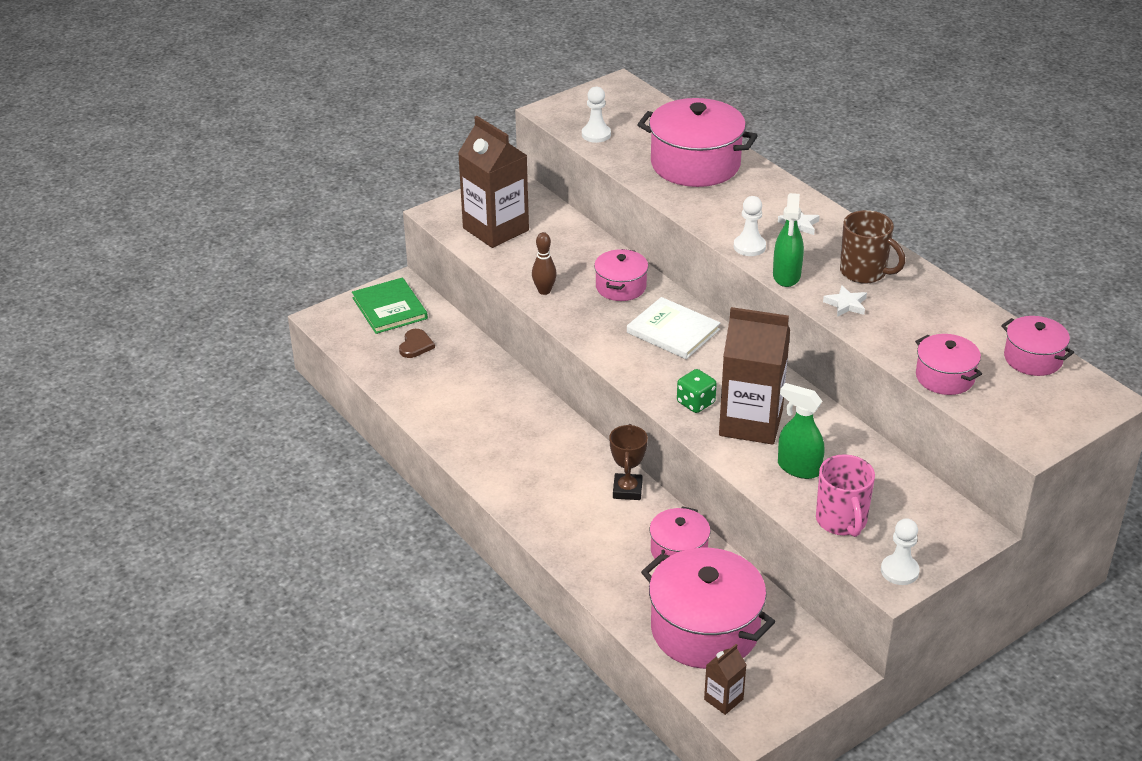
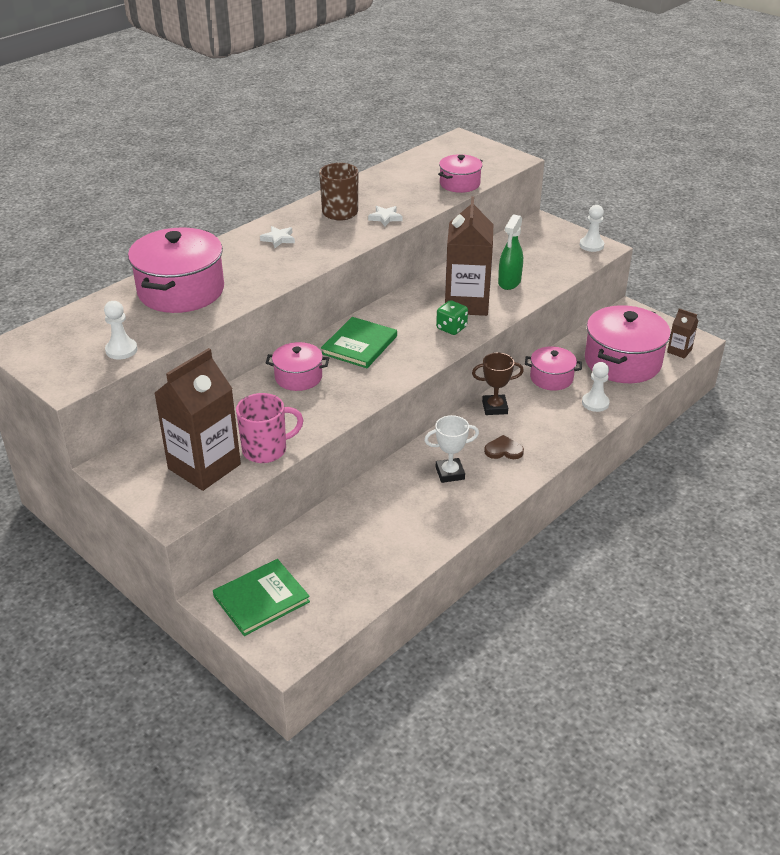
camera: 100 degrees left, 0 degrees up
(416, 345) = (325, 566): brown heart -> brown heart (503, 450)
(520, 438) = (450, 473): none -> white trophy
(544, 291) = (312, 421): brown bowling pin -> none
(673, 331) = (359, 345): white book -> green book
(749, 247) = (314, 259): white pawn -> white pawn (595, 403)
(786, 276) = (354, 241): green spray bottle -> none
(841, 521) = (555, 265): pink mug -> pink mug (266, 450)
(1033, 359) = (427, 157): pink pot -> none

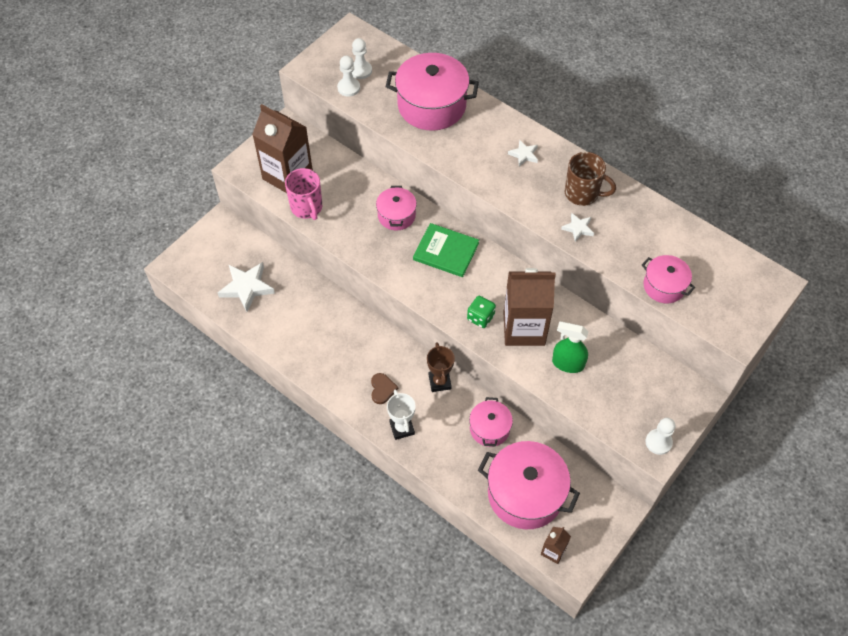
camera: 85 degrees right, 20 degrees up
(261, 599) = (219, 246): green book -> none
(340, 568) = (247, 287): none -> white star
(450, 473) = (351, 350): white trophy -> white trophy (402, 428)
(595, 403) = (455, 465): white pawn -> white pawn (360, 70)

